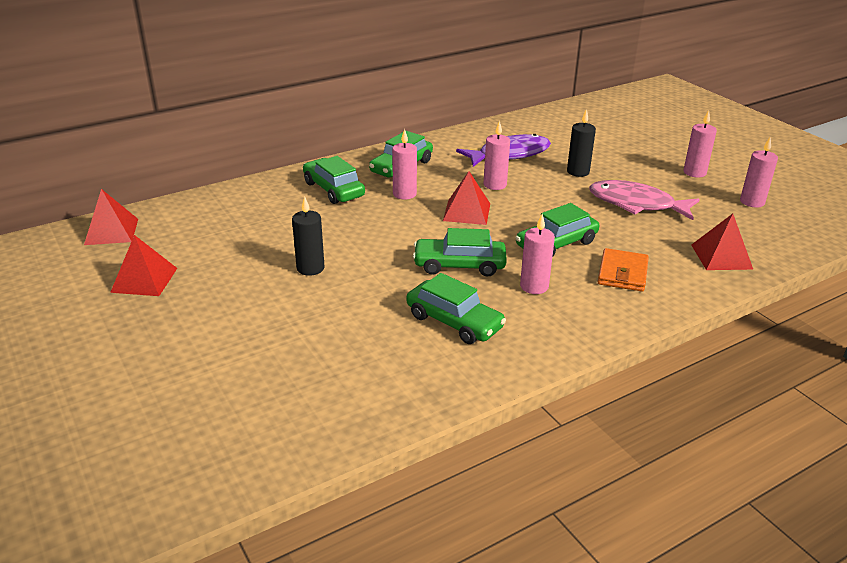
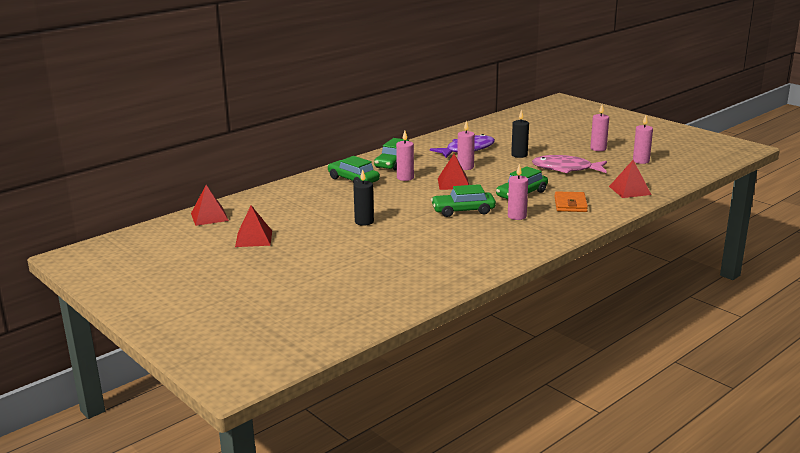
camera: 10 degrees left, 10 degrees down
(454, 322) = (474, 238): green car -> none

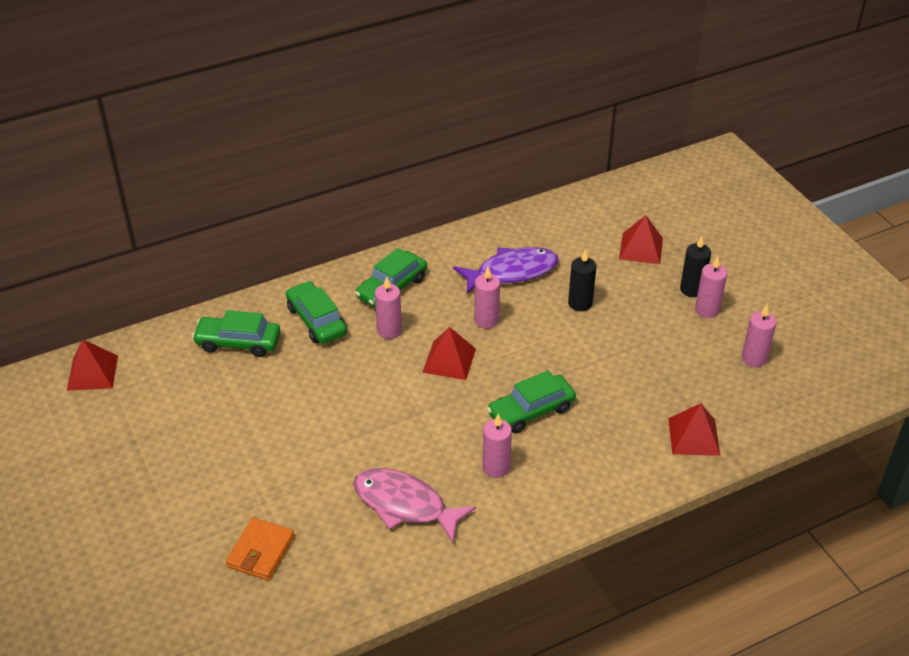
camera: 15 degrees right, 20 degrees up
(254, 238) = (125, 440): red pyramid -> red pyramid (641, 248)
(364, 222) = (283, 432): black candle -> black candle (692, 289)
(463, 211) = (428, 435): green car -> green car (238, 342)
(565, 169) = (629, 356): pink fish -> pink fish (405, 505)
(570, 204) = (587, 454): orange wallet -> orange wallet (261, 551)

